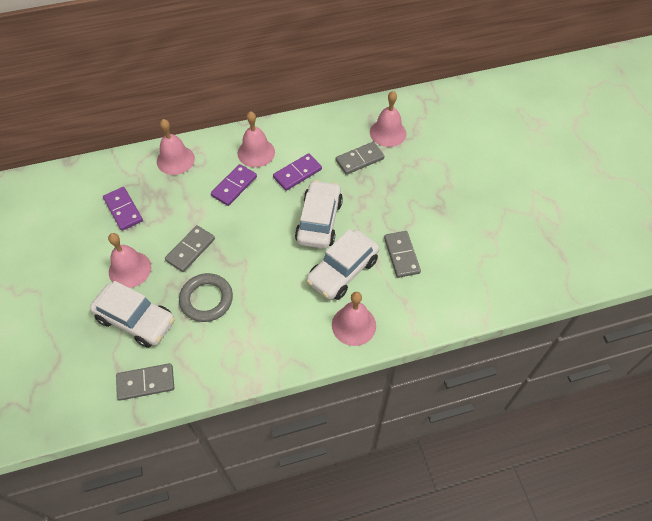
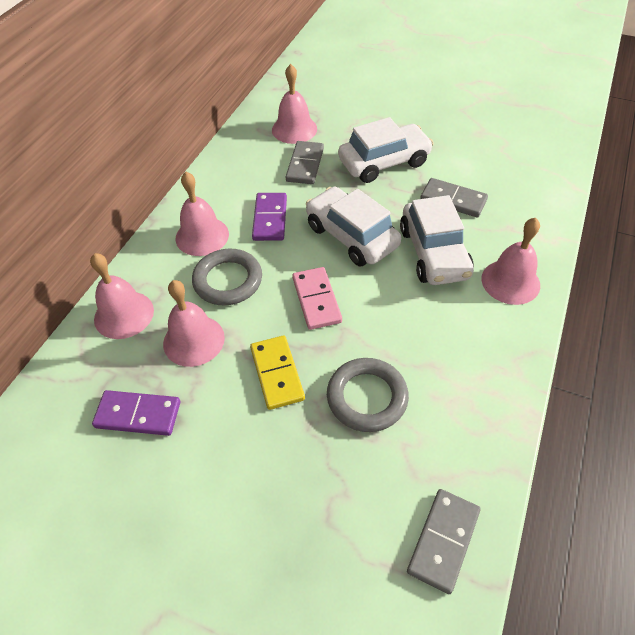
camera: 50 degrees left, 5 degrees down
(130, 269) = (243, 460): pink bell -> pink bell (193, 340)
(136, 320) = (332, 497): white car -> white car (384, 162)
(190, 250) = (277, 373): grey domino -> yellow domino
(234, 186) = (228, 280): purple domino -> grey ring
(254, 235) = (316, 300): none -> pink domino

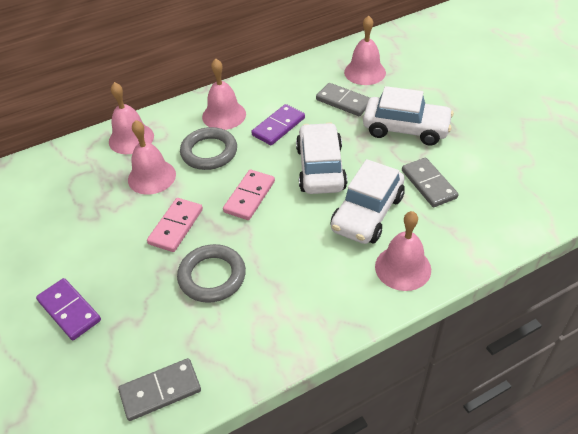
camera: 40 degrees right, 5 degrees down
(138, 415) = (80, 200): purple domino -> purple domino (69, 310)
(277, 373) = (176, 226): yellow domino -> pink domino
(305, 165) = (344, 101): grey domino -> grey domino turned 75 degrees clockwise

